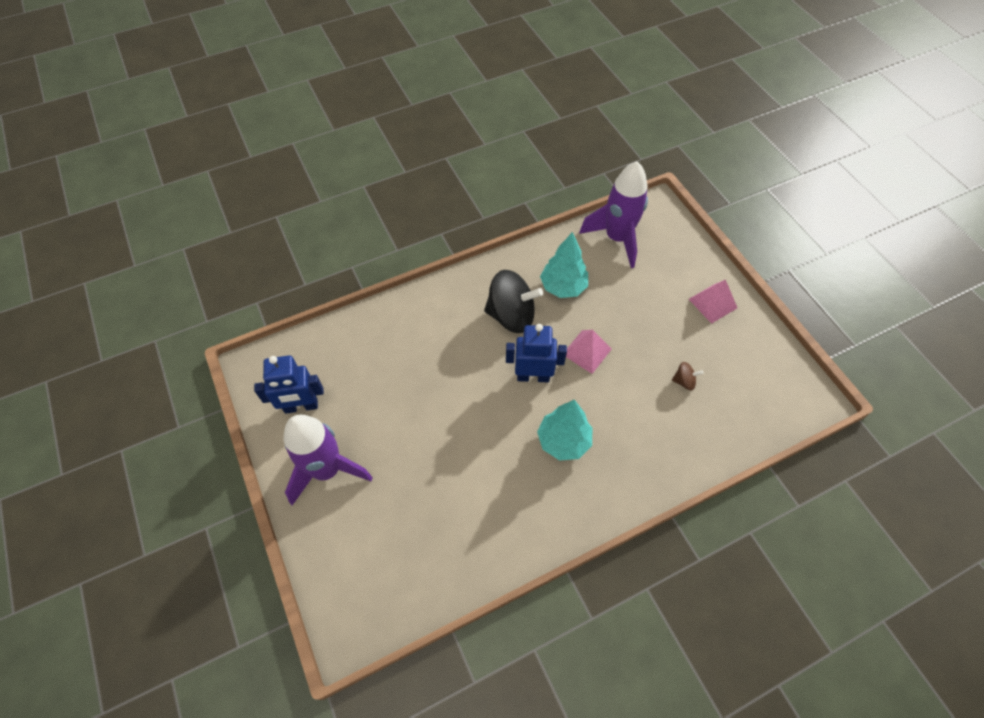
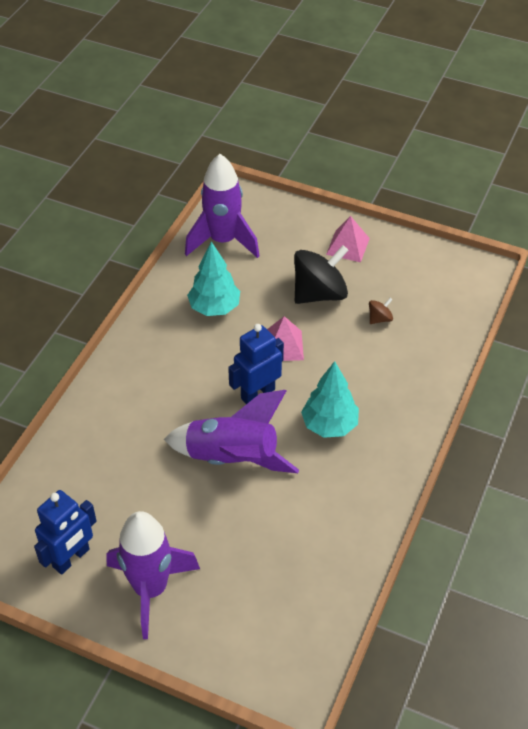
camera: 40 degrees left, 10 degrees down
(469, 414) = (232, 459): none -> purple rocket
(511, 315) = (192, 358): black spinning top -> black spinning top (319, 293)

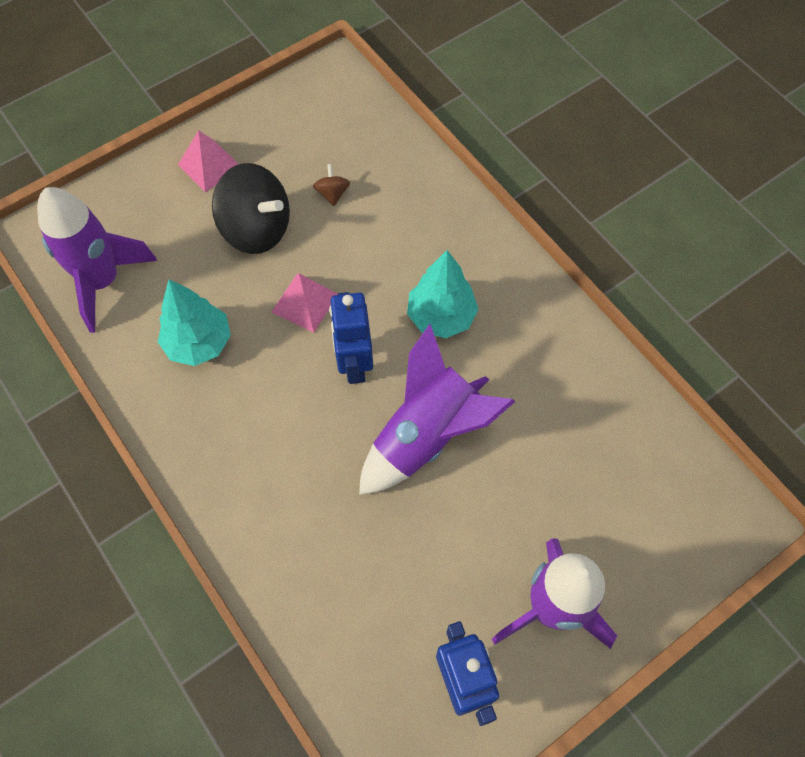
camera: 60 degrees left, 15 degrees up
(319, 293) = (256, 229): black spinning top -> black spinning top turned 120 degrees clockwise

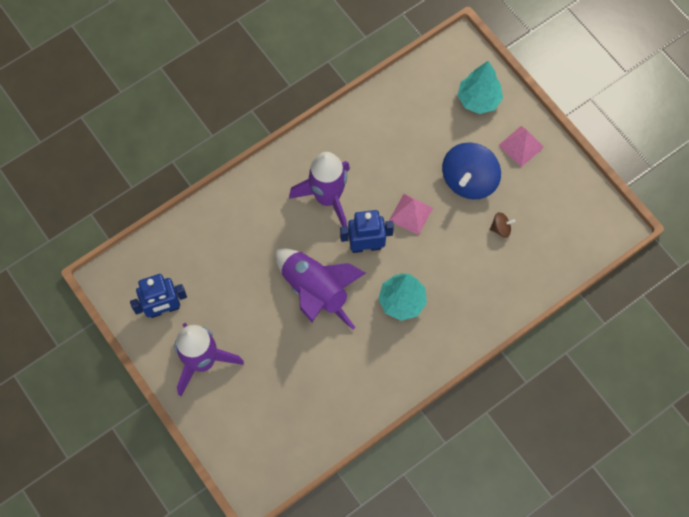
camera: 90 degrees right, 5 degrees up
(102, 281) = (424, 90): purple rocket -> purple rocket (327, 198)
(199, 343) = (380, 151): turquoise tree -> turquoise tree (478, 99)
(256, 229) = (469, 180): black spinning top -> blue spinning top

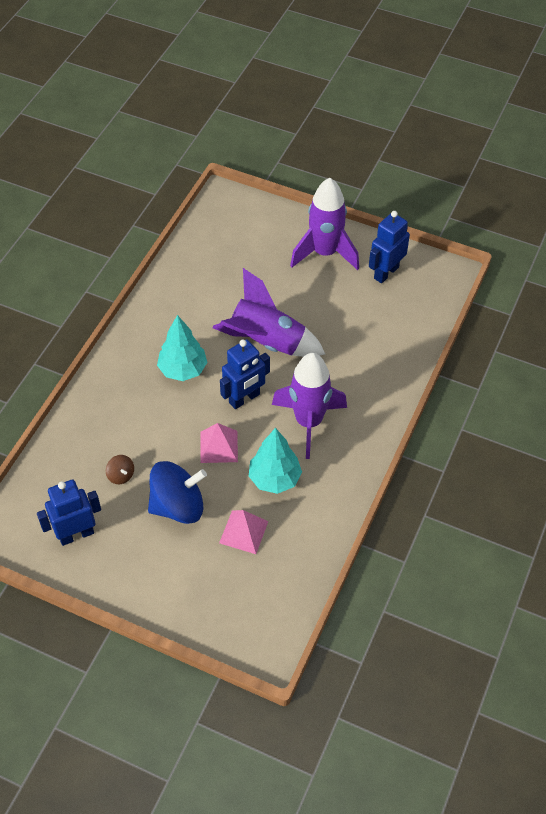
camera: 150 degrees right, 15 degrees down
(469, 180) = (178, 506): blue spinning top -> blue spinning top turned 75 degrees clockwise
(478, 99) = (213, 597): turquoise tree -> turquoise tree (274, 479)
(501, 228) = (121, 475): brown spinning top -> brown spinning top turned 90 degrees counterclockwise
(521, 146) = (140, 569): pink pyramid -> pink pyramid (243, 532)
(557, 196) = (76, 534): none -> blue robot

